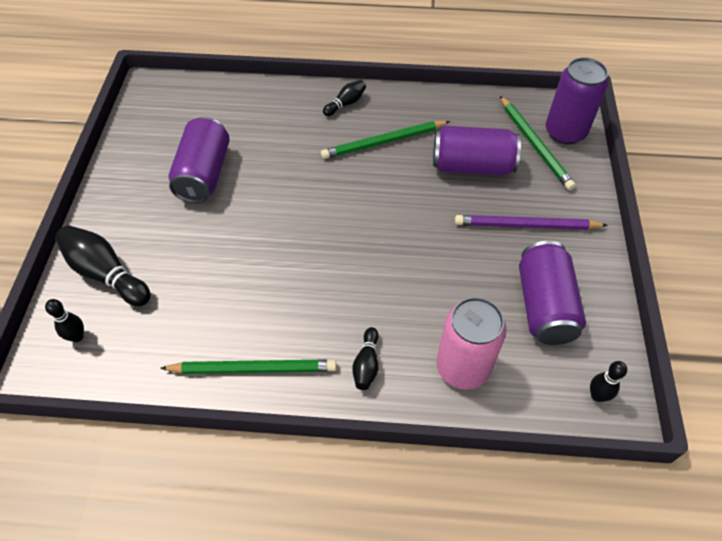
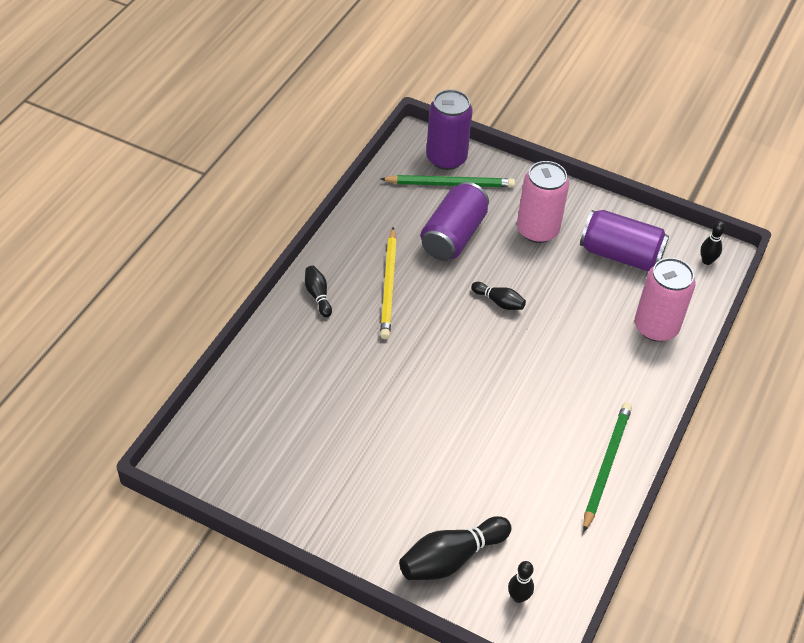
camera: 70 degrees left, 5 degrees down
(204, 174) = (355, 443): purple can -> none
(366, 364) = (631, 386): black bowling pin -> black bowling pin (499, 302)
(384, 142) = (389, 286): green pencil -> yellow pencil
(526, 225) = (537, 230): purple pencil -> pink can

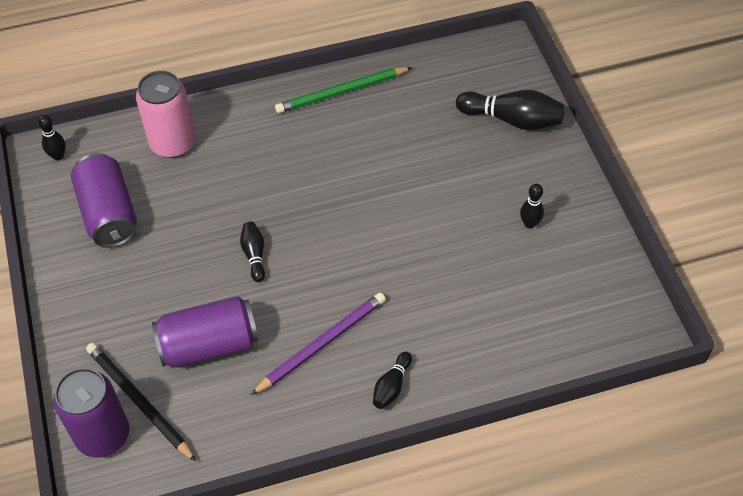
camera: 130 degrees left, 5 degrees up
(389, 286) = (322, 344): yellow pencil -> purple pencil
(450, 184) = (139, 402): green pencil -> black pencil
(518, 597) = (495, 71): black bowling pin -> black bowling pin (529, 223)
(537, 230) = (136, 289): pink can -> none

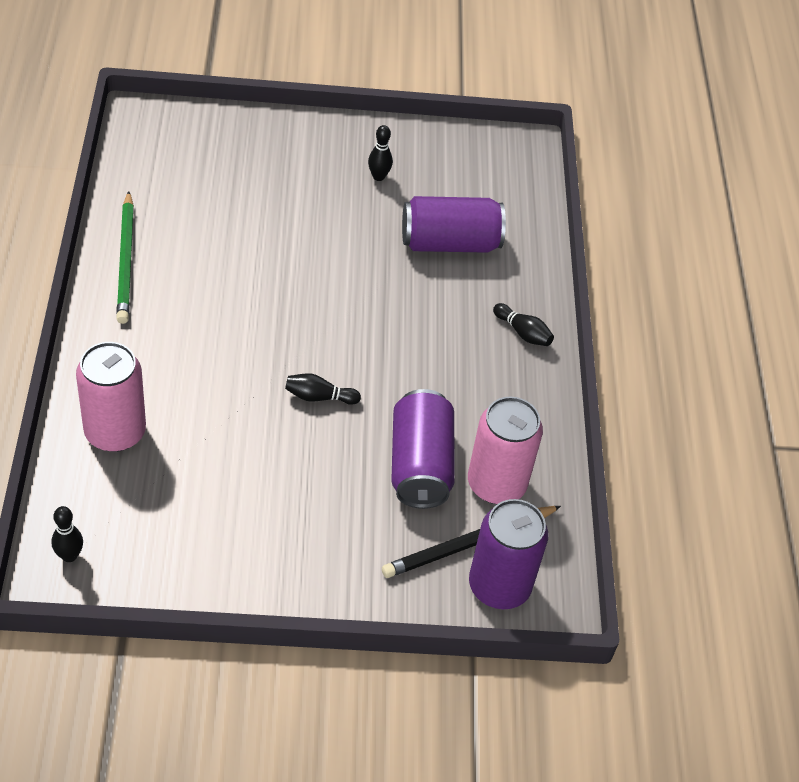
camera: 80 degrees left, 5 degrees down
(109, 213) = (193, 519): purple can -> purple can (450, 243)
(208, 407) = (496, 484): none -> pink can
(322, 344) = (455, 371): purple pencil -> none
(512, 120) = (243, 144): black bowling pin -> none

